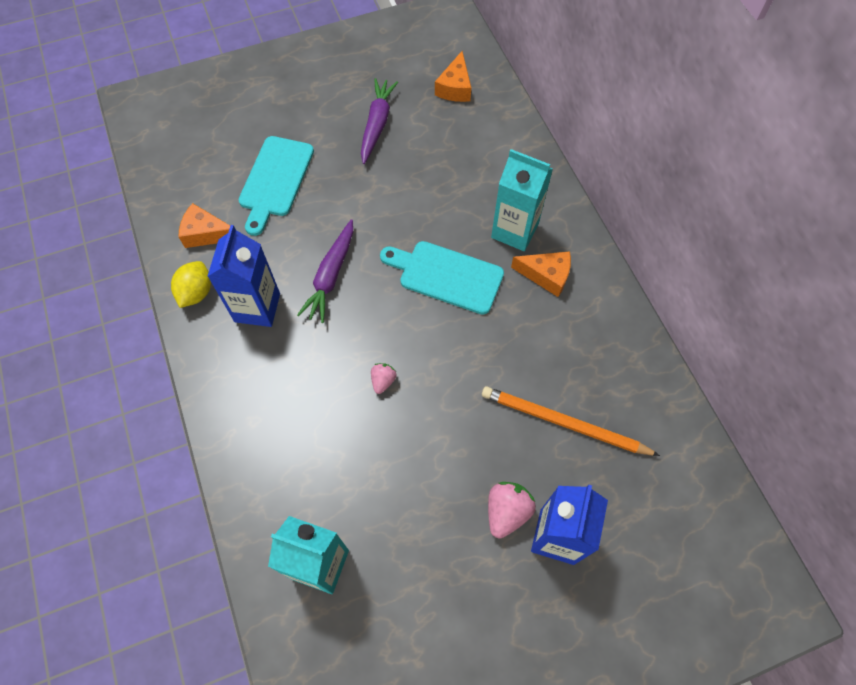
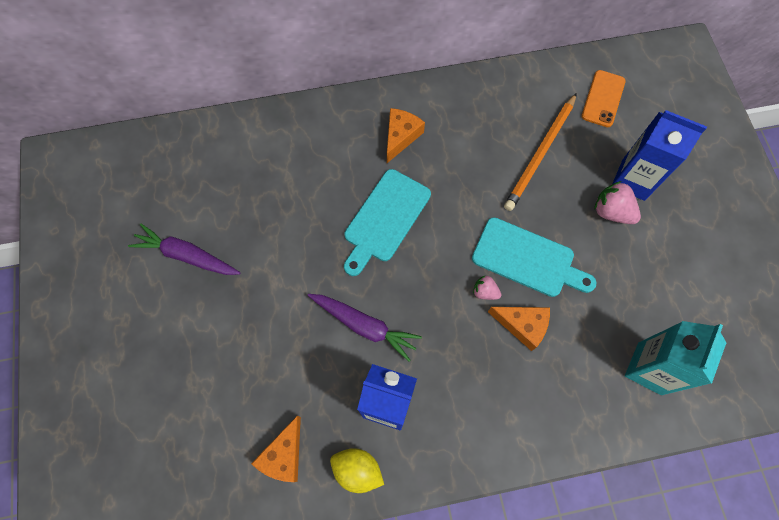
camera: 80 degrees left, 5 degrees up
(275, 180) = (231, 372): turquoise cutting board -> turquoise cutting board (527, 259)
(455, 87) = (162, 172): orange cheese -> orange cheese (522, 325)
(514, 231) = (348, 152): turquoise carton -> none
(664, 492) = (603, 99): none -> orange phone

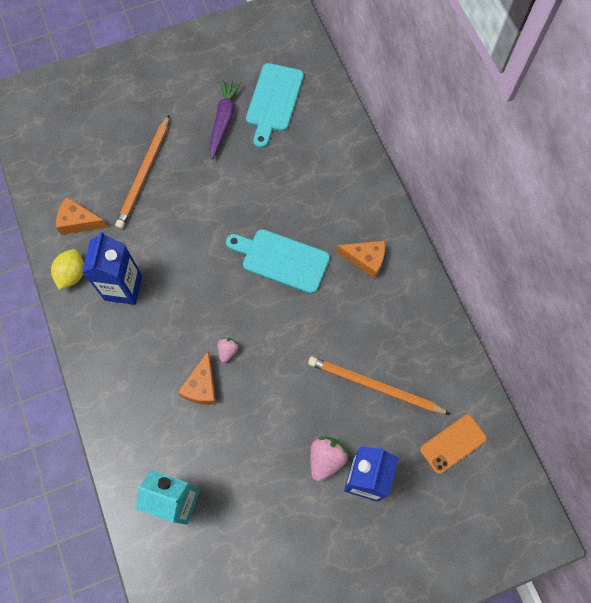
camera: 80 degrees right, 0 degrees up
(235, 362) = (144, 174): none -> orange pencil
(364, 326) = (184, 260): purple carrot -> none
(527, 259) = (264, 384): turquoise cutting board -> turquoise cutting board (273, 101)
(603, 99) = (453, 444): orange phone -> orange phone turned 45 degrees counterclockwise

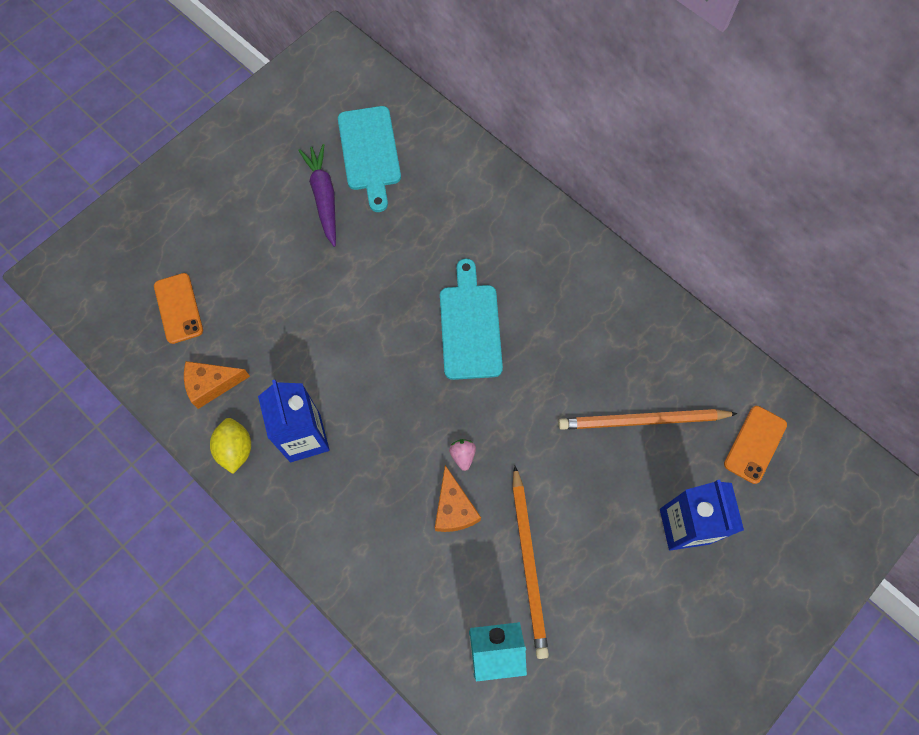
camera: 25 degrees left, 0 degrees up
(83, 158) = (178, 308): none -> orange phone
(144, 174) = (262, 296): orange pencil -> orange pencil (528, 563)
(281, 259) = (470, 326): turquoise cutting board -> turquoise cutting board turned 90 degrees clockwise
(326, 459) = (632, 524): pink strawberry -> none
(365, 259) = (561, 286): orange cheese -> none

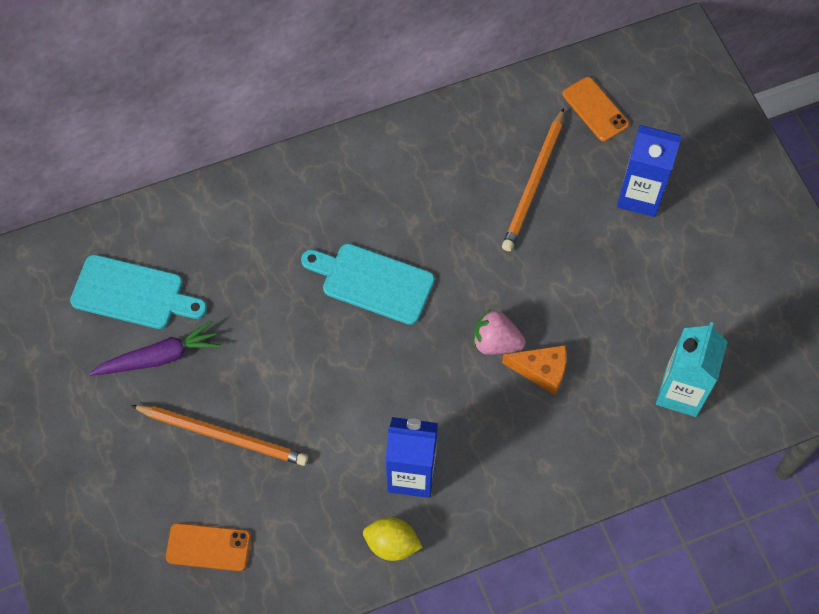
camera: 65 degrees left, 5 degrees down
(211, 384) = (311, 543): orange cheese -> none
(324, 197) = (159, 357): purple carrot -> purple carrot turned 150 degrees clockwise
(463, 455) = (496, 342): pink strawberry -> pink strawberry, size x1.68
(528, 563) = (618, 331): orange pencil -> orange pencil (223, 436)

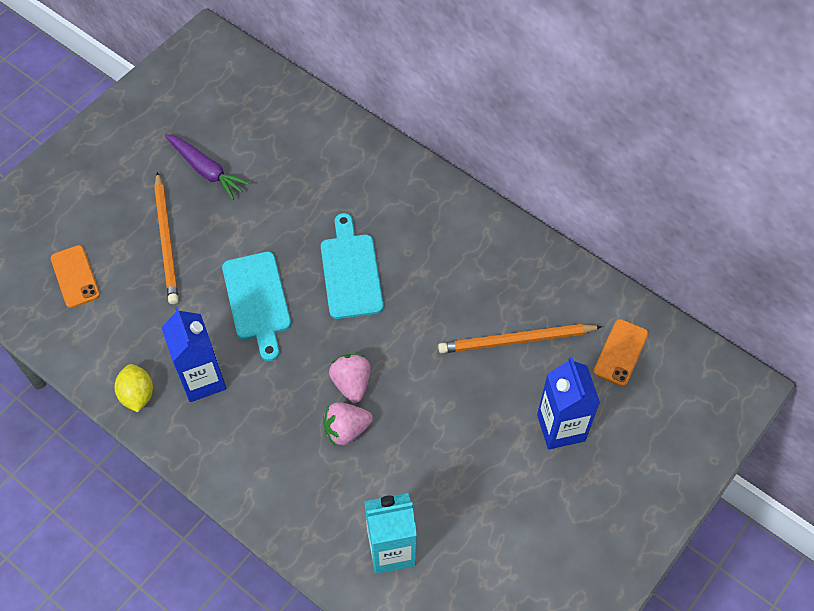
camera: 60 degrees right, 5 degrees down
(133, 294) = (246, 129): turquoise cutting board -> turquoise cutting board (257, 300)
(541, 371) = (346, 430): orange cheese -> pink strawberry

